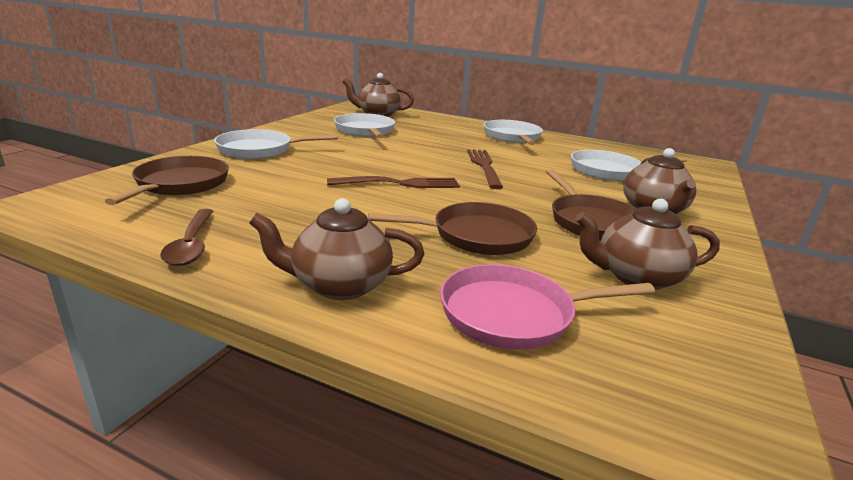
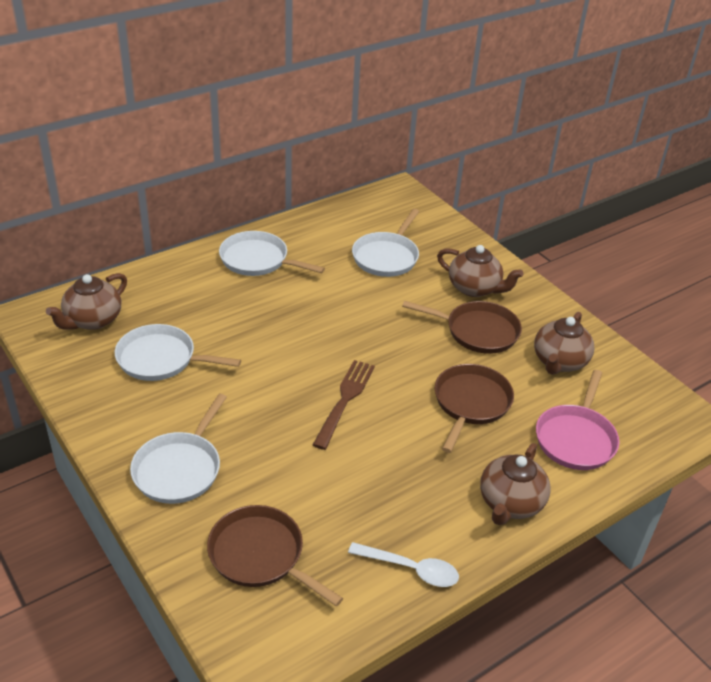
camera: 60 degrees left, 15 degrees up
(191, 245) = (410, 569): brown spoon -> white spoon
(484, 166) = (332, 325): brown fork -> none

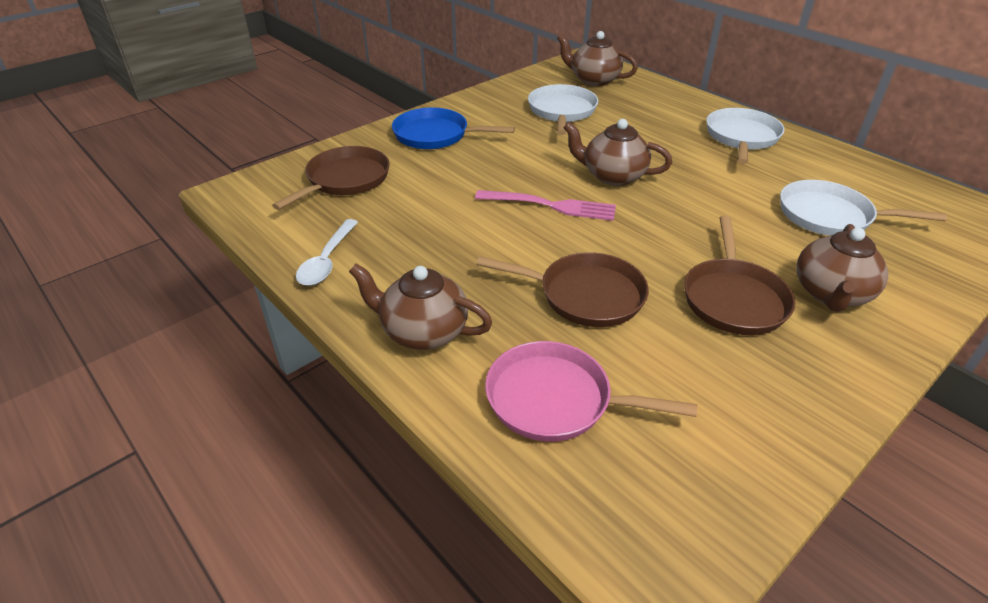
camera: 85 degrees right, 0 degrees up
(179, 468) = (435, 135): white pan -> blue pan
(345, 400) = (551, 206): brown fork -> pink fork
(559, 361) = (720, 385): brown teapot -> brown teapot (613, 176)

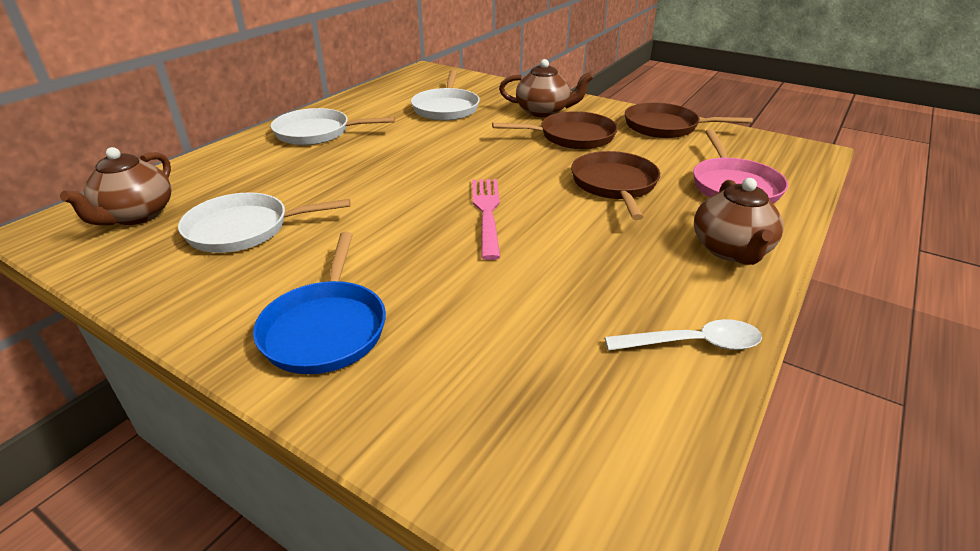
camera: 105 degrees left, 5 degrees down
(345, 180) = (499, 392): brown pan -> brown pan (665, 127)
(613, 176) = (413, 186): brown teapot -> none

